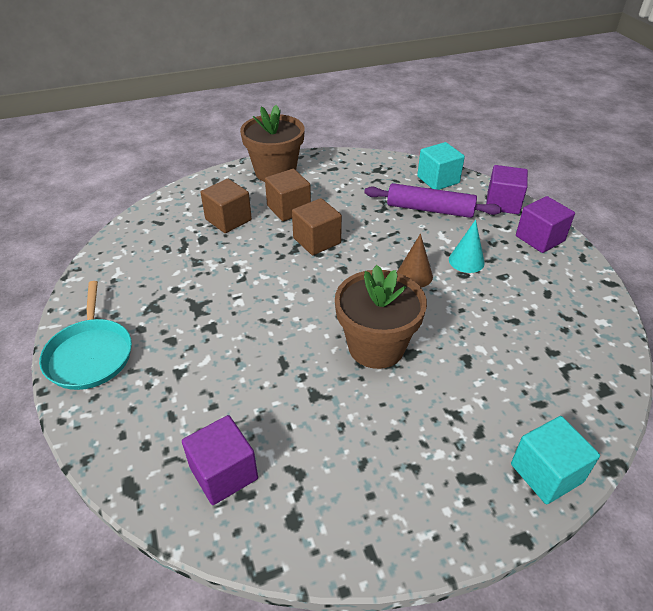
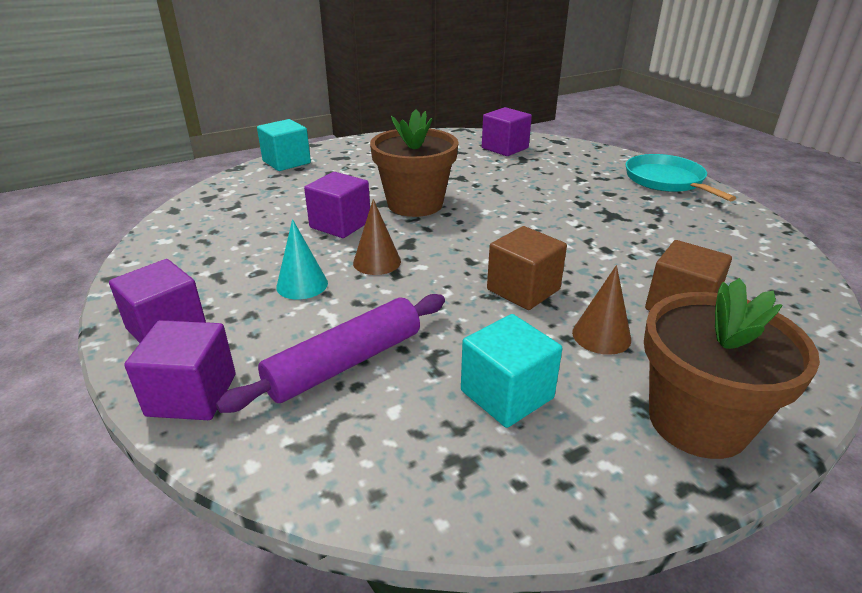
camera: 170 degrees right, 10 degrees down
(288, 208) = (601, 336): brown cube -> brown cone
(430, 209) = (345, 363): purple rolling pin -> purple rolling pin turned 45 degrees counterclockwise
(438, 180) = (317, 447): turquoise cube -> turquoise cube (507, 394)
(449, 323) = (340, 224): none -> purple cube

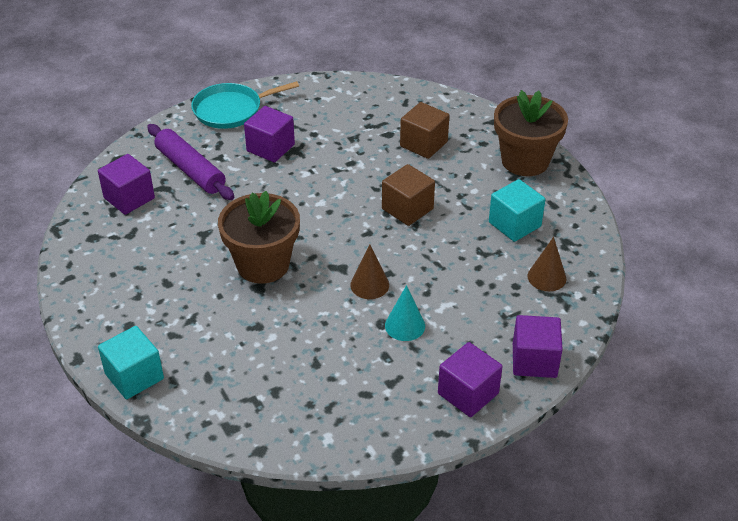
camera: 90 degrees left, 10 degrees up
(340, 224) = (302, 313): purple cube -> purple cube (270, 148)
(345, 363) = (495, 292): purple rolling pin -> purple rolling pin (190, 170)
(601, 336) = (457, 181): brown cone -> brown cone (546, 277)

